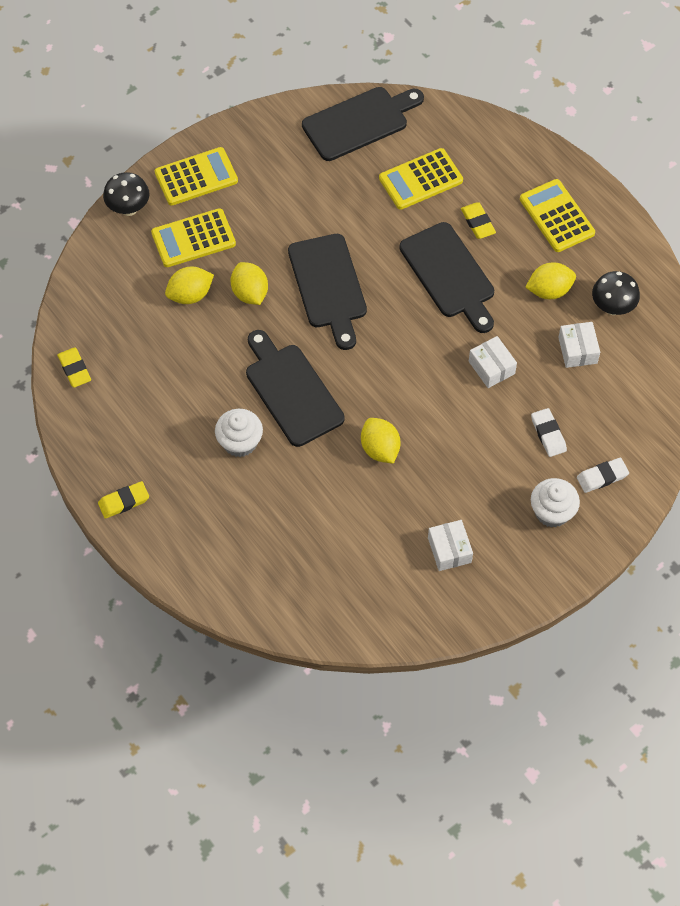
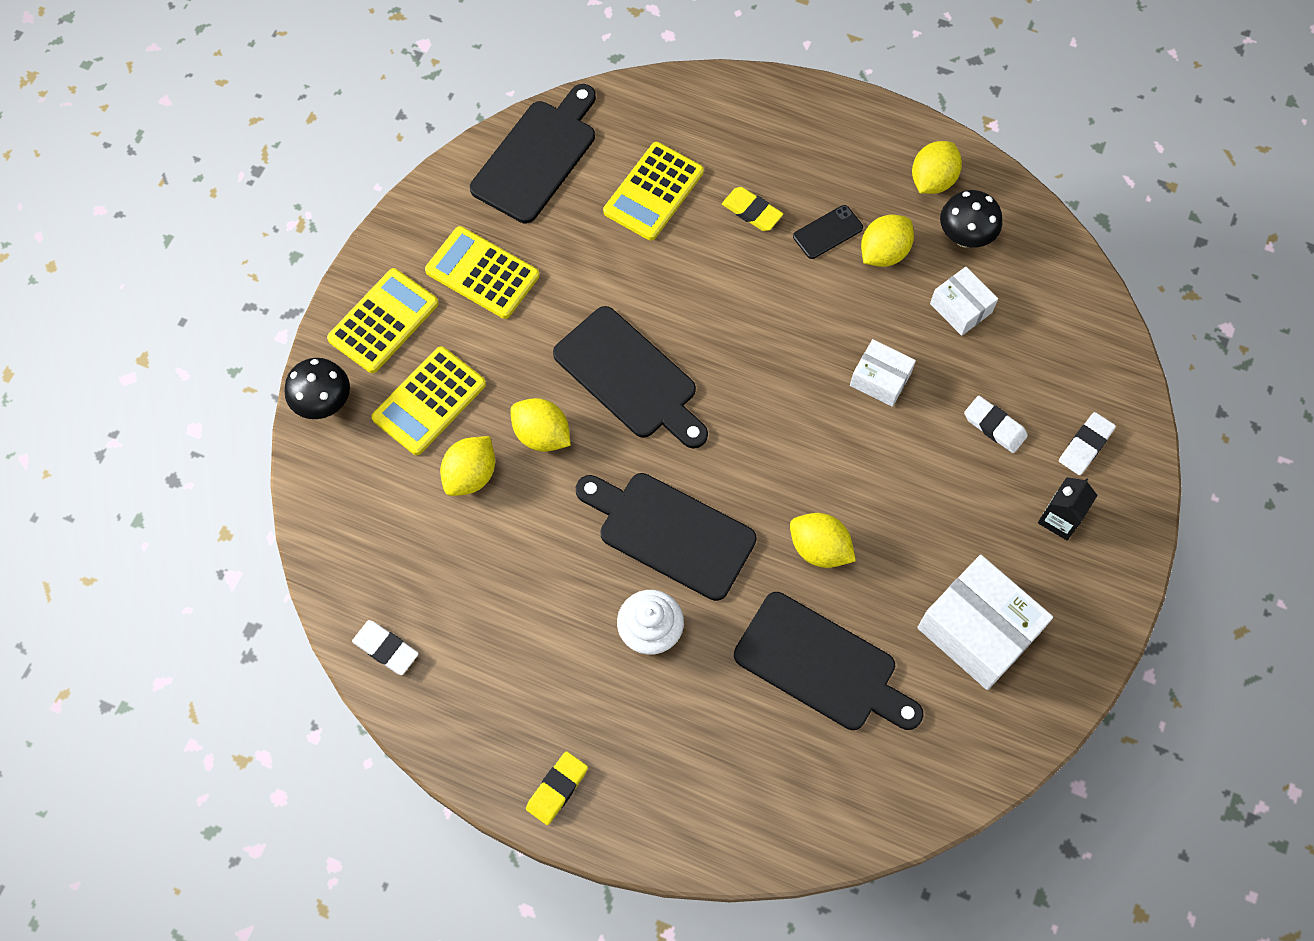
camera: 30 degrees left, 5 degrees up
(74, 369) = (386, 649): yellow eraser -> white eraser
(449, 274) = (760, 291): black cutting board -> black cutting board (821, 665)
(449, 550) = (978, 630): white box -> white box, size x1.79
(520, 259) = (828, 232): none -> black phone
(552, 512) = (1060, 519): white cupcake -> black carton
(556, 216) = (834, 160): yellow calculator -> yellow calculator (482, 273)
(615, 261) = (932, 180): none -> yellow lemon

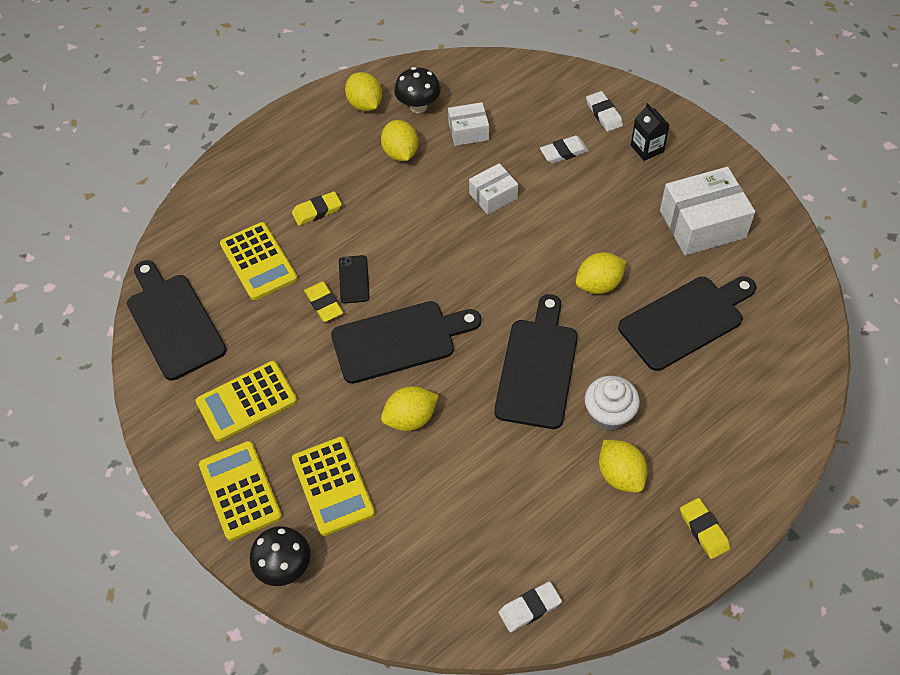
camera: 60 degrees left, 10 degrees down
(471, 475) = (415, 482): yellow lemon -> yellow lemon (620, 475)
(635, 281) = (323, 304): none -> yellow eraser
(670, 532) = (538, 368): black cutting board -> black cutting board turned 135 degrees clockwise
(828, 232) = (364, 176): black phone -> black phone (354, 279)

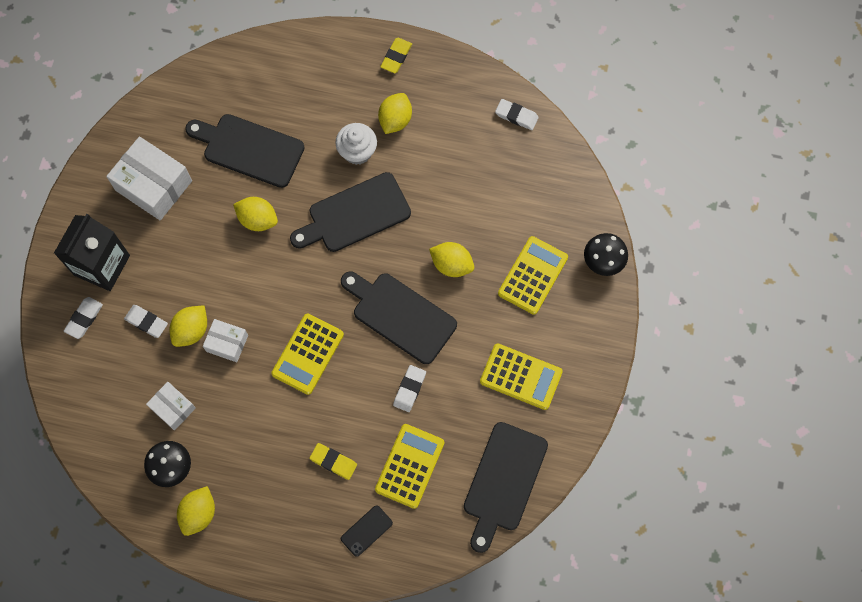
camera: 130 degrees left, 15 degrees up
(240, 491) = (580, 328): yellow calculator -> yellow calculator (308, 354)
(323, 304) = (409, 389): yellow eraser -> white eraser
(354, 279) = (374, 385): black phone -> black phone (366, 531)
(400, 153) = (232, 444): yellow lemon -> yellow lemon (191, 330)
(647, 148) = (102, 265): black carton -> black carton, size x1.89

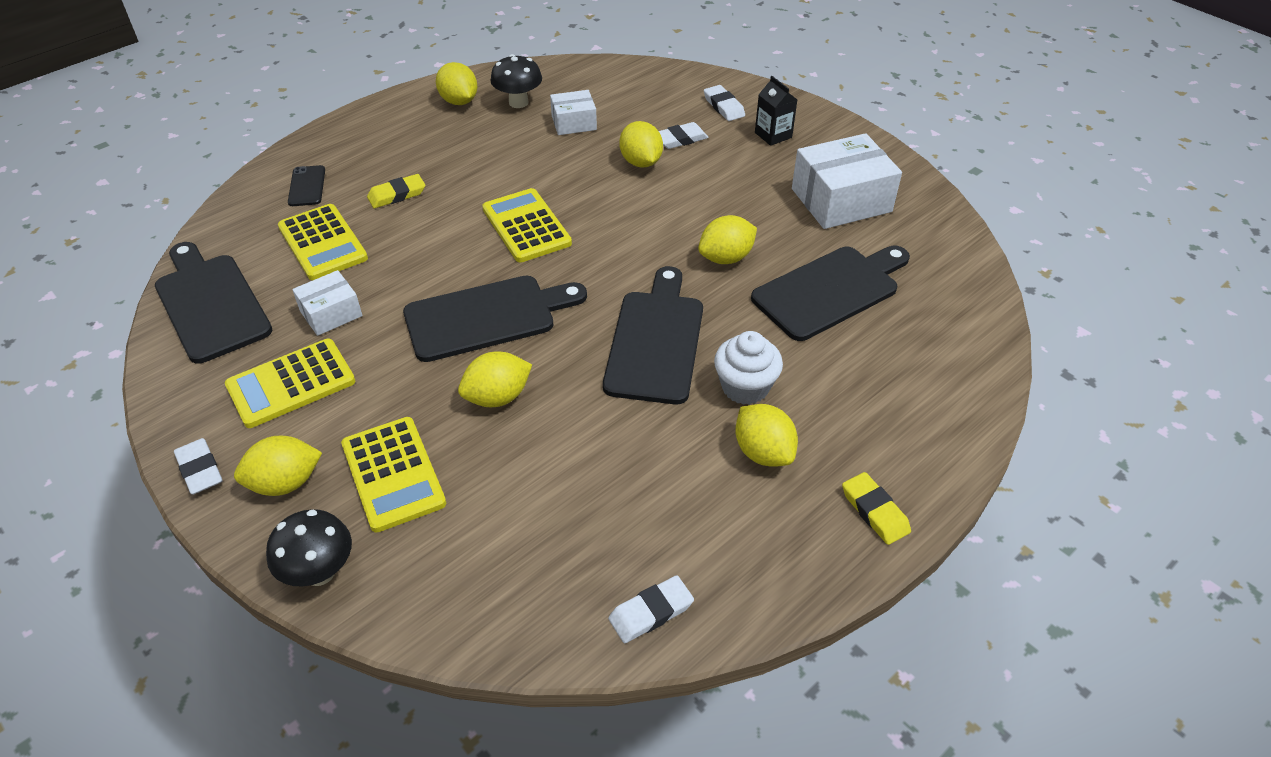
camera: 125 degrees right, 25 degrees down
(102, 265) = (773, 135): black carton -> black carton, size x0.53
(227, 343) = (601, 178): white box -> white box (331, 313)
(409, 389) = (397, 282): white eraser -> white eraser (200, 469)
(575, 320) = (285, 483): none -> yellow lemon

